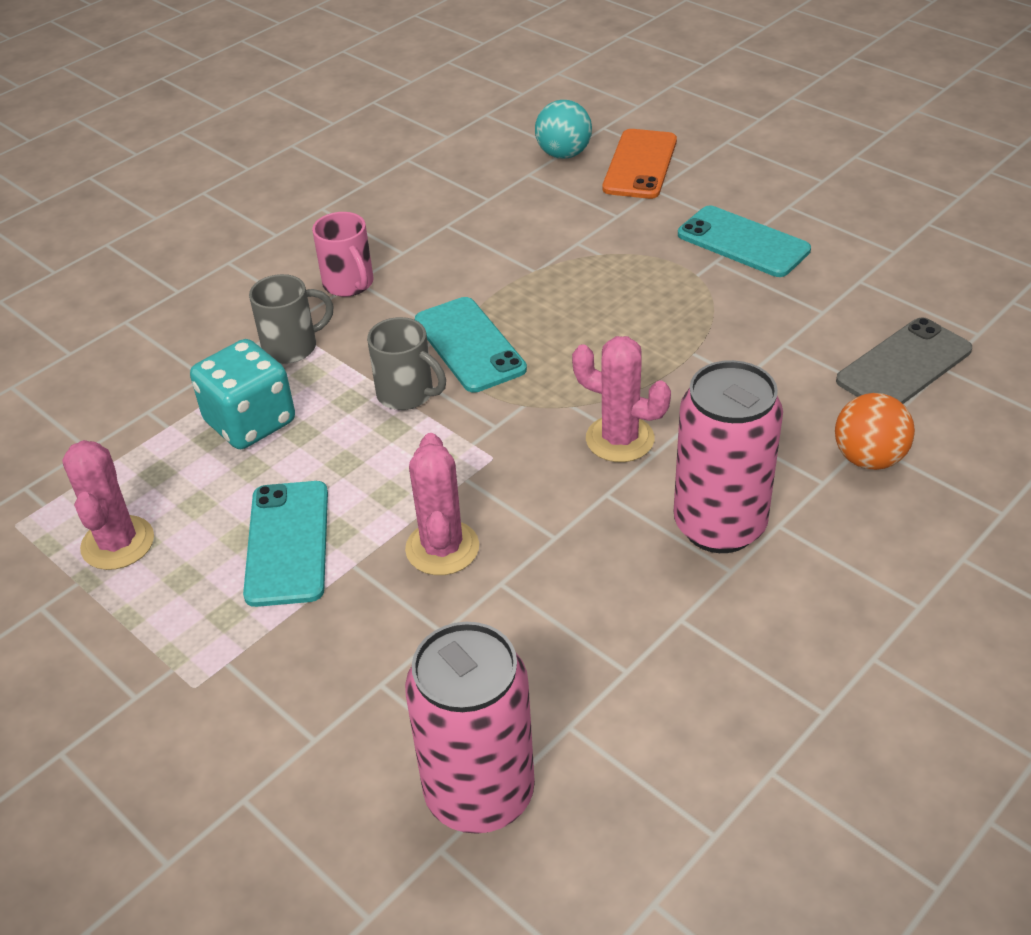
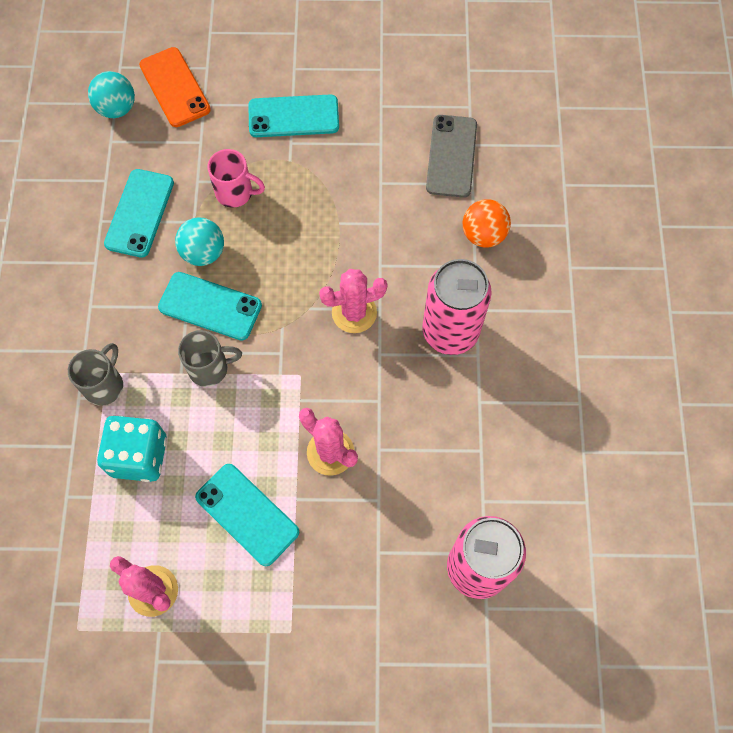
camera: 45 degrees left, 25 degrees up
(349, 284) = (88, 312): pink mug -> pink mug (235, 192)
(490, 238) = (140, 213): none -> turquoise phone
(515, 299) = (203, 252): none -> turquoise ball

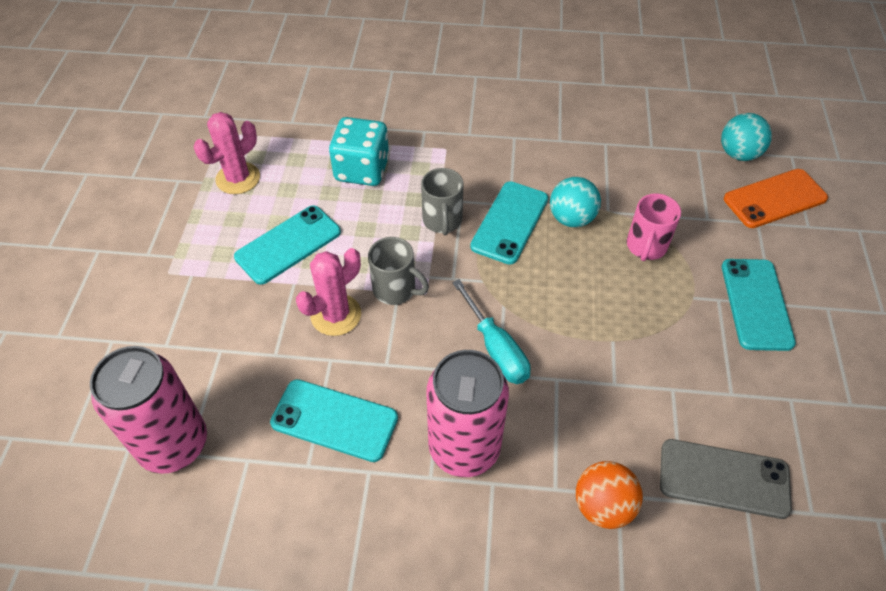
camera: 95 degrees right, 15 degrees down
(104, 385) = (434, 147): grey mug -> grey mug (396, 289)
(140, 213) = (615, 171): turquoise phone -> turquoise phone (334, 420)
(354, 313) = (495, 348): pink cactus -> turquoise screwdriver

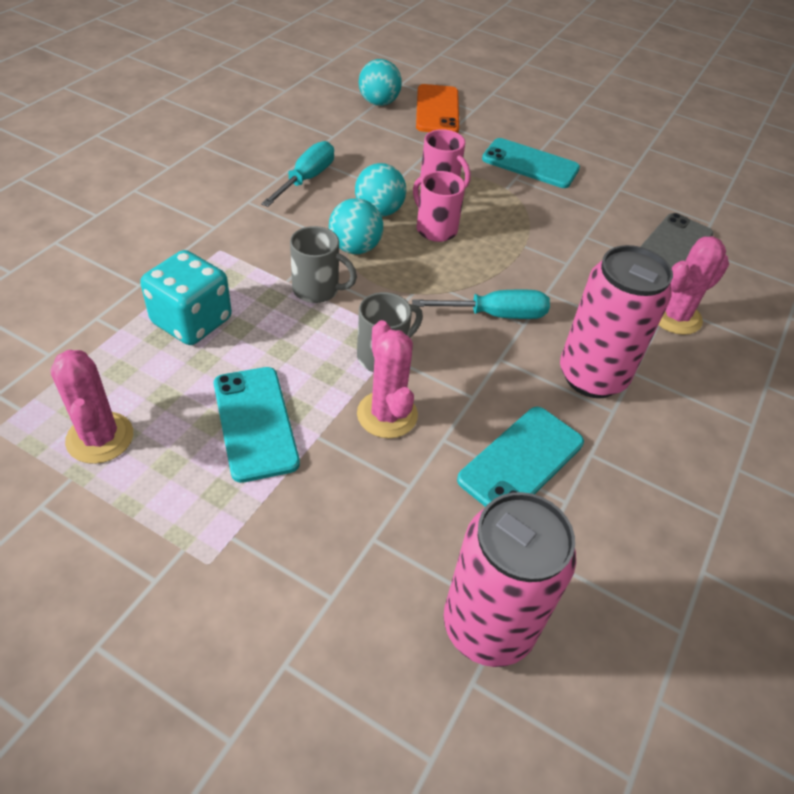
camera: 70 degrees left, 5 degrees down
(510, 222) = (355, 248): turquoise phone -> turquoise ball
(573, 157) = (306, 179): none -> turquoise screwdriver
(580, 265) = (435, 229): none -> pink mug
(603, 506) = (675, 317): orange ball -> pink cactus

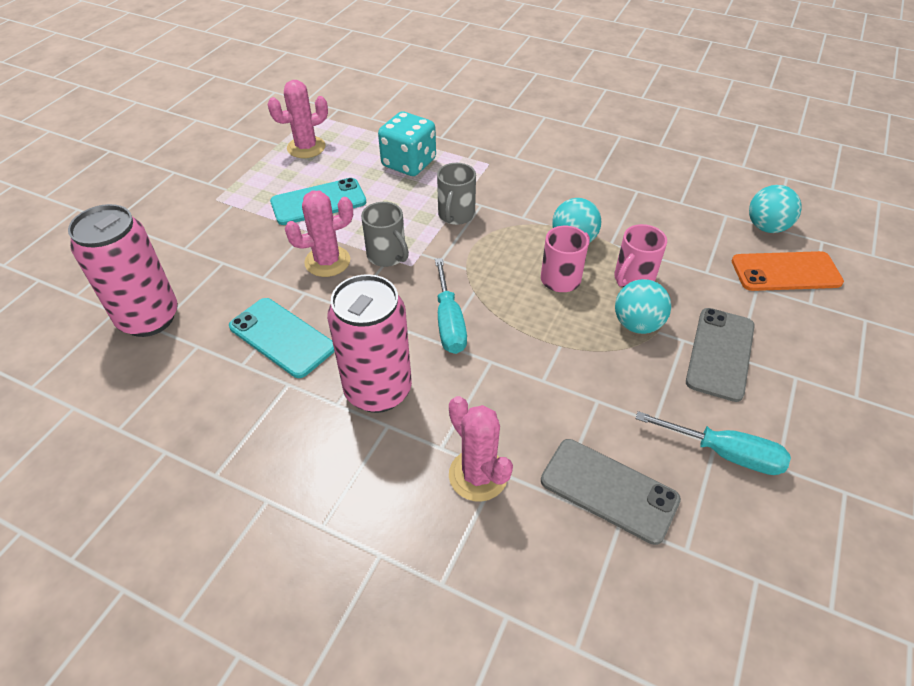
camera: 90 degrees right, 0 degrees up
(306, 179) = (601, 194): turquoise screwdriver -> turquoise screwdriver (724, 453)
(355, 248) = (515, 230): turquoise ball -> turquoise ball (637, 324)
(530, 164) = (720, 353): turquoise phone -> grey phone

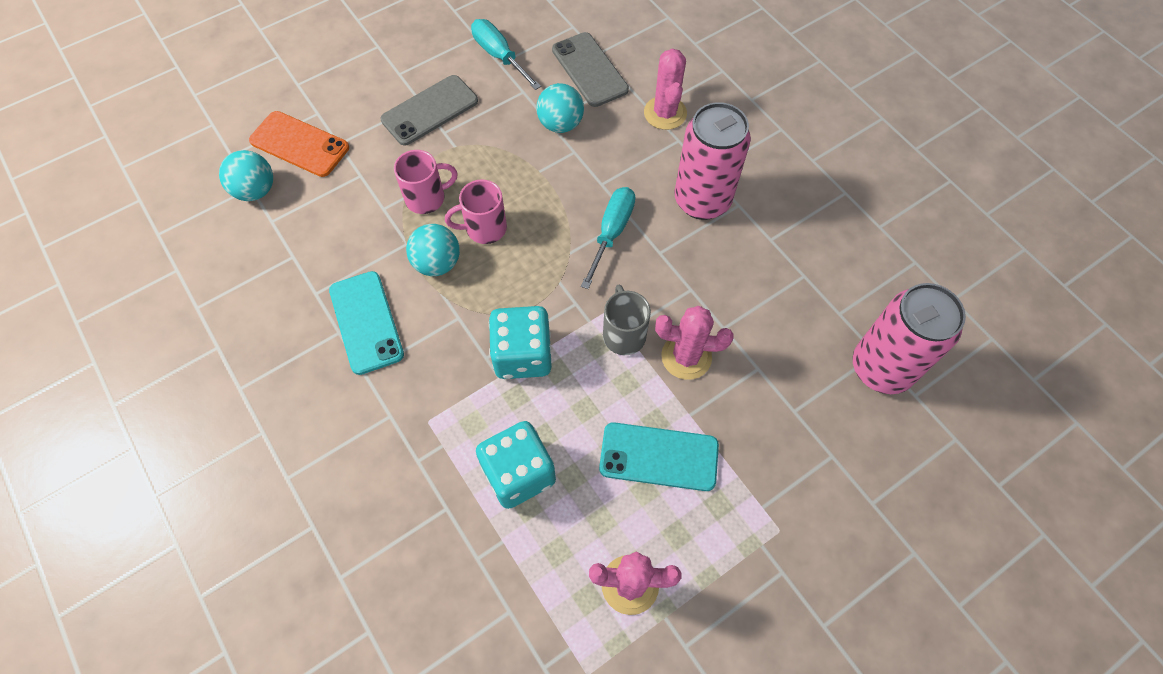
camera: 150 degrees left, 15 degrees up
(282, 337) = (761, 286): turquoise phone -> turquoise phone (366, 322)
(456, 215) = (522, 355): grey mug -> turquoise dice
(637, 324) = (465, 159): turquoise ball -> turquoise ball (560, 124)

